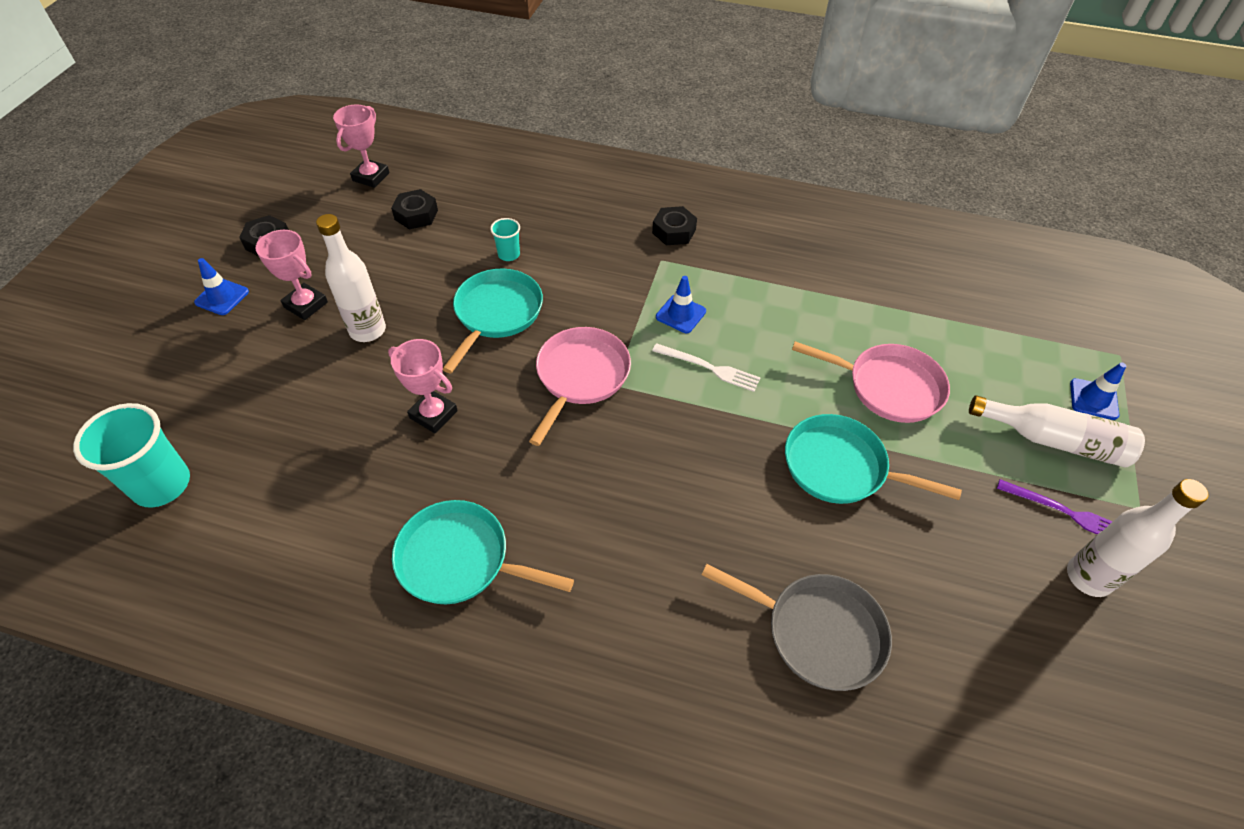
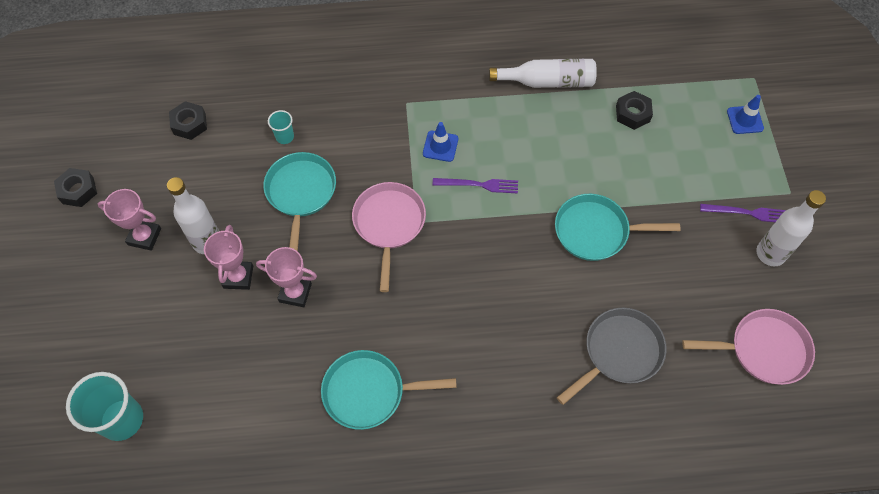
camera: 20 degrees left, 10 degrees up
(222, 297) = (70, 253): blue traffic cone -> none
(371, 177) = (130, 99): pink trophy -> pink trophy (238, 277)
(674, 231) = (405, 73): black nut -> black nut (632, 114)
(709, 368) = (479, 185): white fork -> purple fork
(817, 632) = (619, 352): grey pan -> grey pan turned 45 degrees counterclockwise
(888, 387) = (608, 157): pink pan -> pink pan (763, 350)
(1053, 440) = (727, 161): white bottle -> white bottle (547, 81)

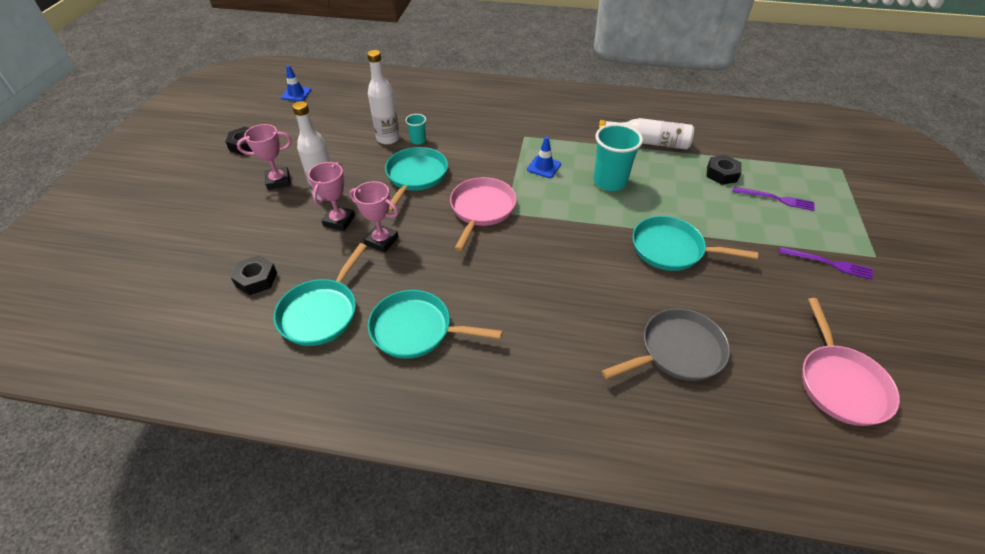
camera: 15 degrees right, 15 degrees down
(122, 419) = (188, 301): turquoise cup -> turquoise cup (610, 181)
(144, 237) = (278, 181): pink trophy -> pink trophy turned 45 degrees counterclockwise
(189, 124) = (349, 121): black nut -> black nut (256, 279)
(266, 396) = (321, 312): none -> turquoise pan
(479, 185) = (570, 197): purple fork -> purple fork (776, 199)
(745, 120) = (830, 195): blue traffic cone -> blue traffic cone (296, 94)
(763, 350) = (840, 383): pink pan -> pink pan turned 75 degrees clockwise
(770, 253) = (852, 300): white bottle -> white bottle (388, 138)

